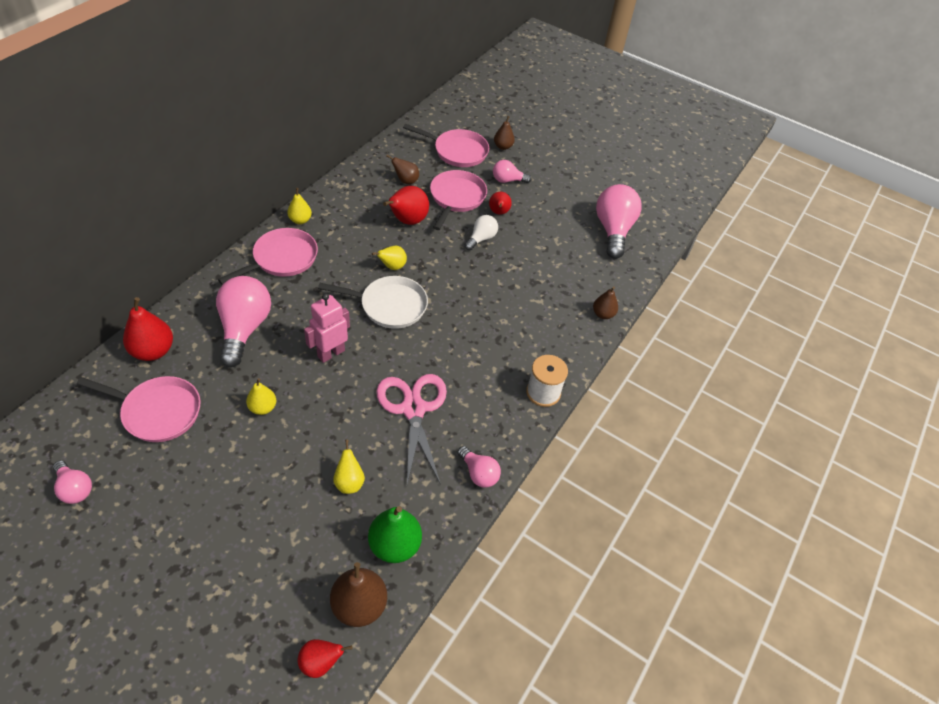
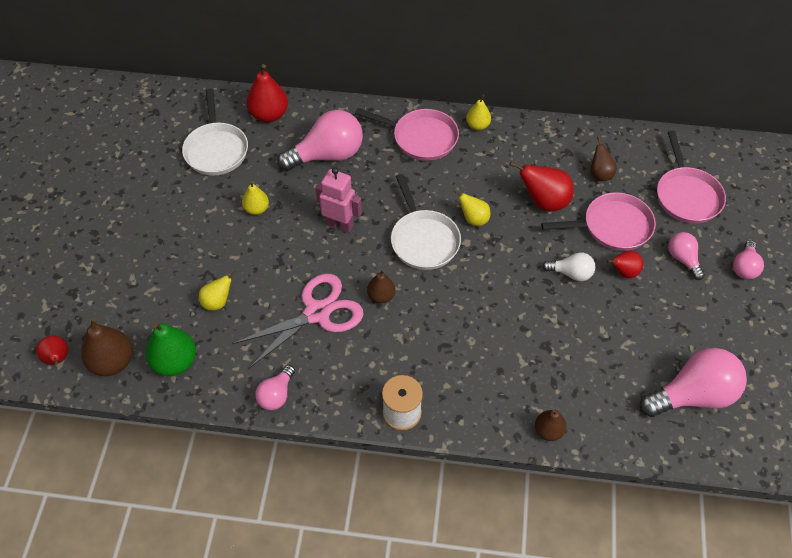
camera: 70 degrees right, 5 degrees up
(75, 489) = (130, 144): pink light bulb -> pink light bulb (744, 267)
(157, 411) = (216, 149): pink pan -> white pan
(503, 147) = (736, 232): brown pear -> brown pear (381, 296)

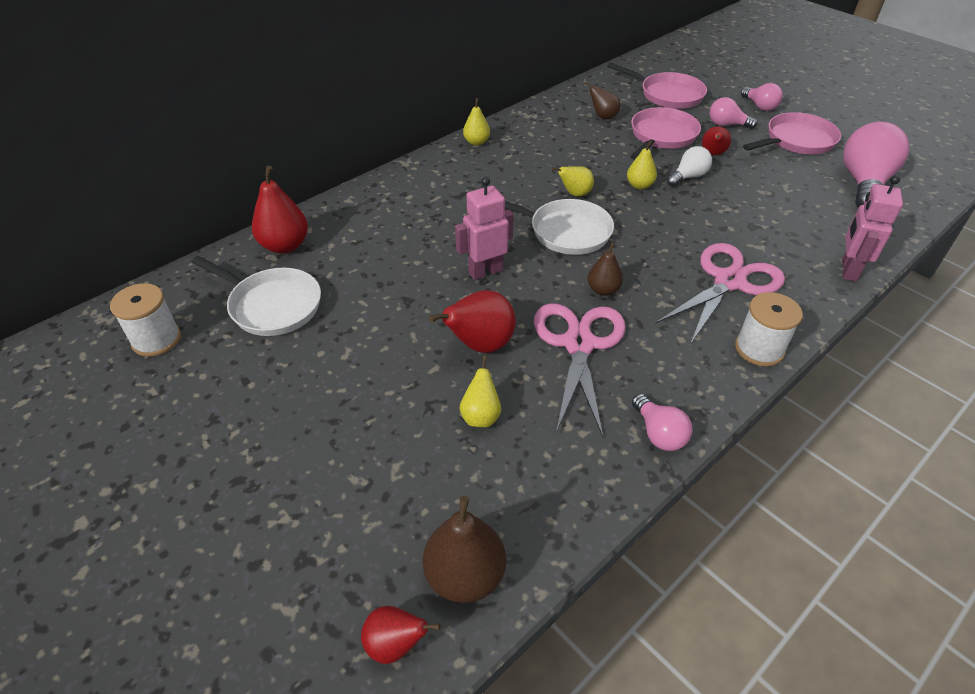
camera: 50 degrees left, 10 degrees down
(149, 125) = (156, 339): none -> white spool
(175, 362) = (528, 505): green pear -> none
(256, 209) = (392, 317): yellow pear -> yellow pear (639, 185)
(327, 155) = (390, 236): pink light bulb -> none
(421, 138) = (448, 175): pink pan -> pink pan (796, 141)
(459, 362) = (729, 282): none -> pink scissors
(544, 202) = (599, 153): red pear -> red pear (480, 345)
(548, 431) = (848, 270): brown pear -> pink robot

